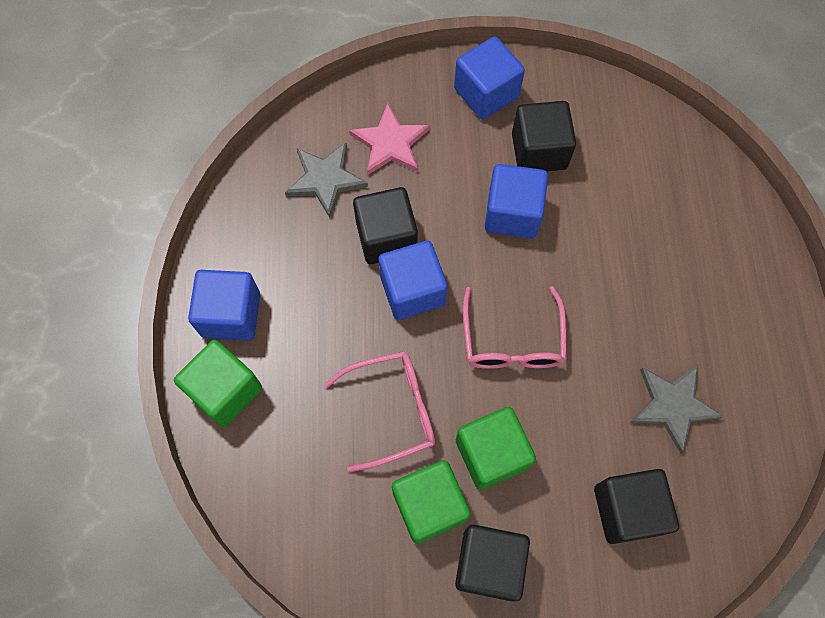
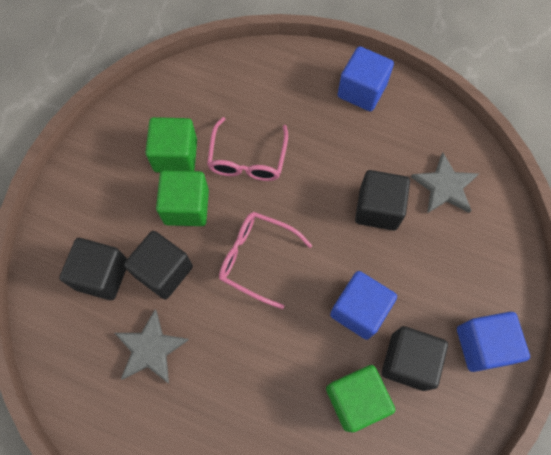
camera: 115 degrees right, 0 degrees up
(225, 390) = (310, 71): green cube -> green cube (355, 399)
(390, 143) = (460, 246): pink star -> none
(412, 290) = (327, 208): blue cube -> none
(489, 564) = (121, 173): black cube -> black cube (163, 271)

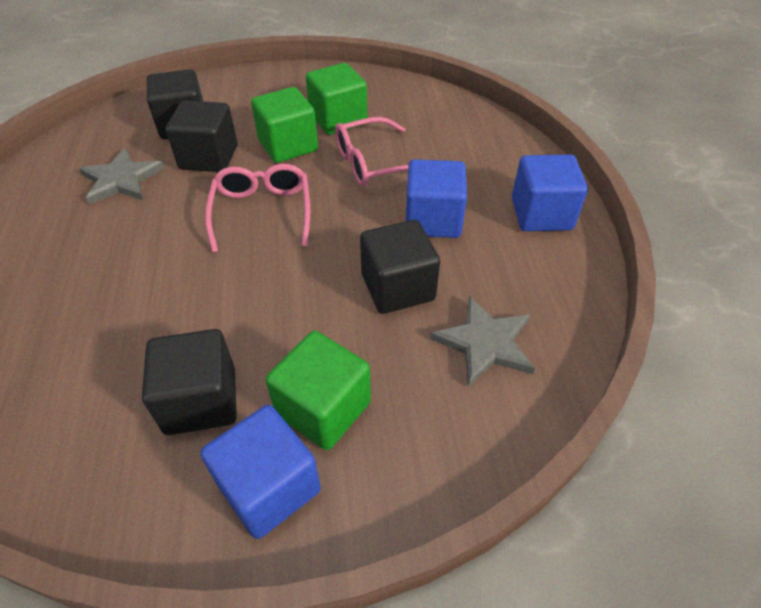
camera: 60 degrees right, 20 degrees down
(355, 399) = (124, 364): green cube -> green cube (323, 408)
(359, 310) = (248, 321): blue cube -> blue cube (433, 220)

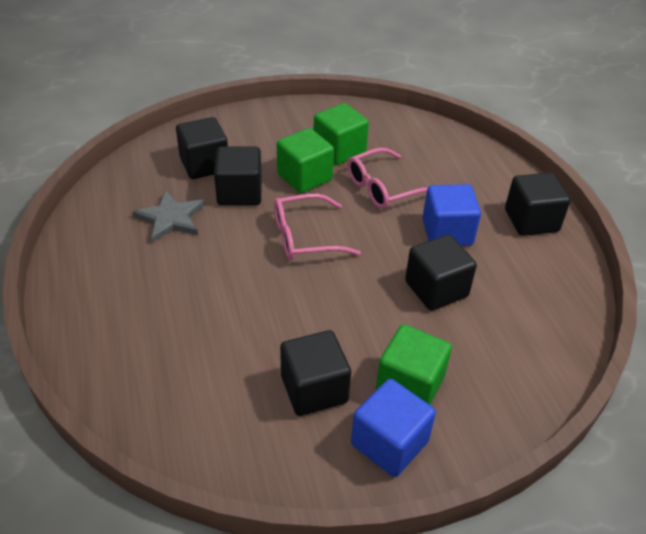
camera: 10 degrees left, 5 degrees down
(262, 212) = (304, 237): pink glasses -> pink glasses turned 90 degrees counterclockwise
(485, 343) = (515, 325): grey star -> none
(541, 214) = (531, 220): blue cube -> black cube

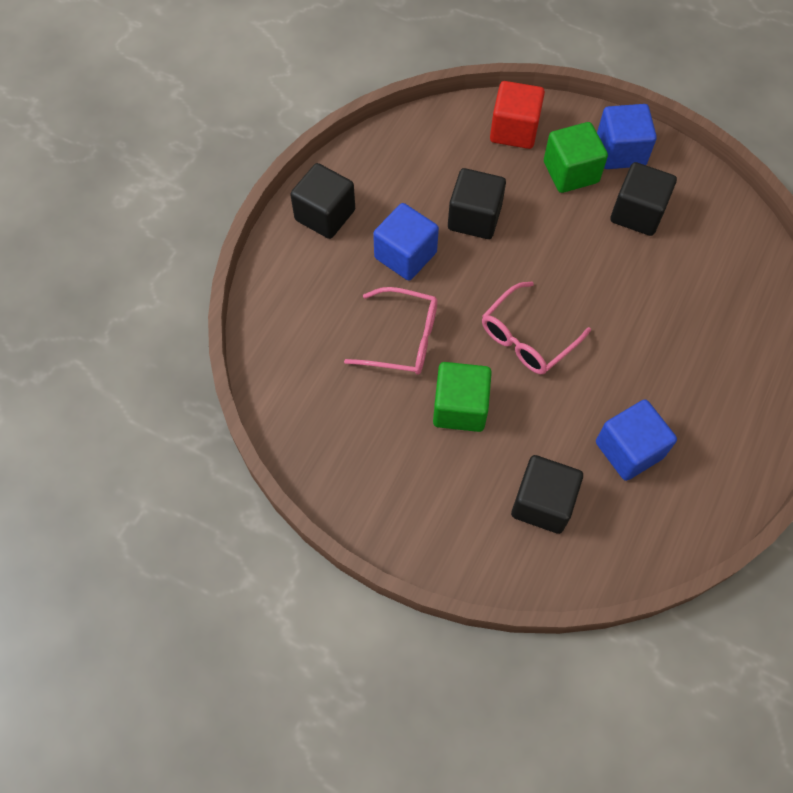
camera: 135 degrees left, 20 degrees up
(171, 218) = (629, 450): grey star -> blue cube
(239, 193) = (539, 434): black cube -> none
(304, 237) = (527, 338): pink glasses -> pink glasses turned 105 degrees clockwise
(339, 150) = (390, 418): green cube -> none
(501, 387) = (514, 130): none -> red cube

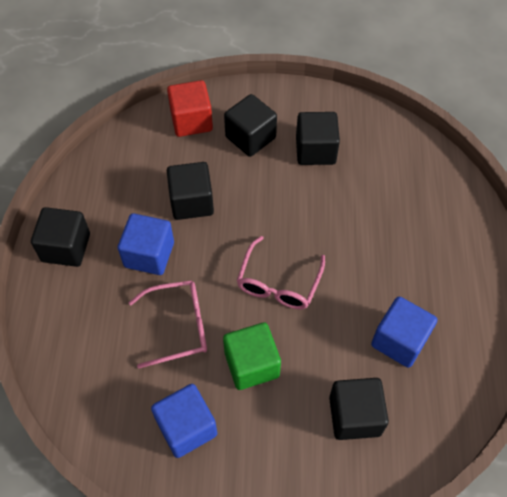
camera: 25 degrees left, 5 degrees down
(571, 172) = (250, 137): green cube -> black cube
(620, 151) = (280, 108): blue cube -> blue cube (186, 427)

